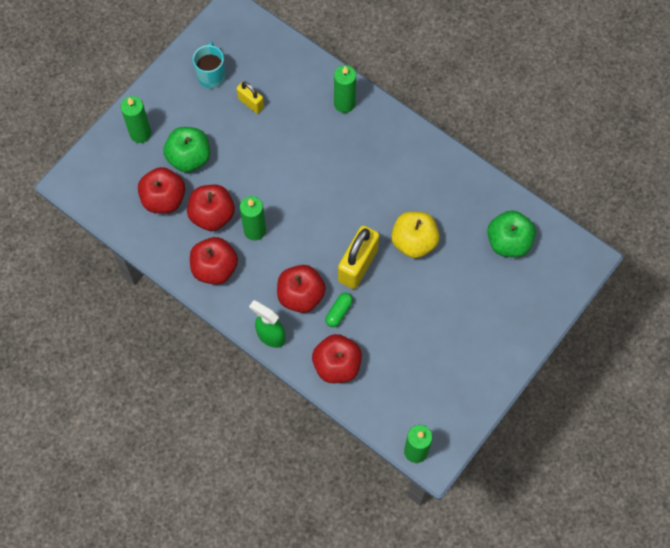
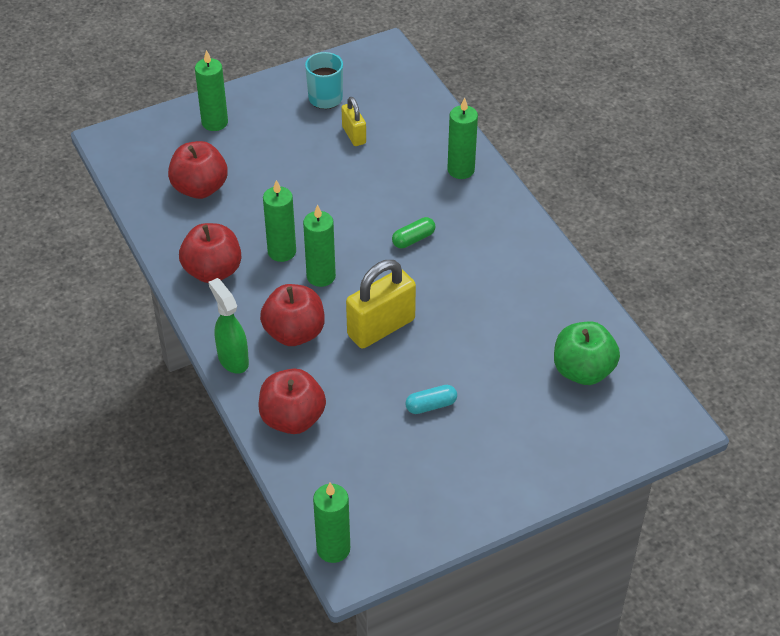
camera: 25 degrees right, 20 degrees down
(189, 158) = (253, 161): green apple -> none
(212, 215) = (243, 221): red apple -> none
(294, 240) = (321, 276): none -> green candle
(339, 312) = (329, 365): green capsule -> green capsule (413, 239)
(414, 242) = (463, 328): yellow apple -> none
(423, 314) = (431, 405): none -> turquoise capsule

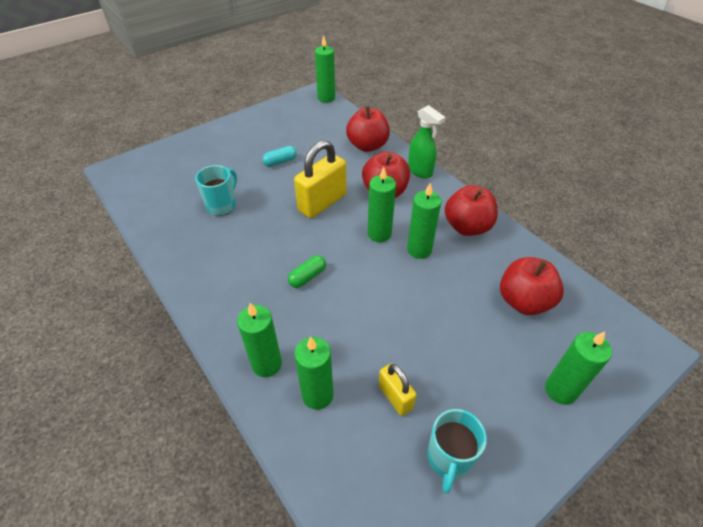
camera: 170 degrees right, 0 degrees up
(418, 144) = (317, 395): none -> green candle
(513, 341) = (222, 205): none -> turquoise mug
(583, 371) = (172, 193): green apple -> none

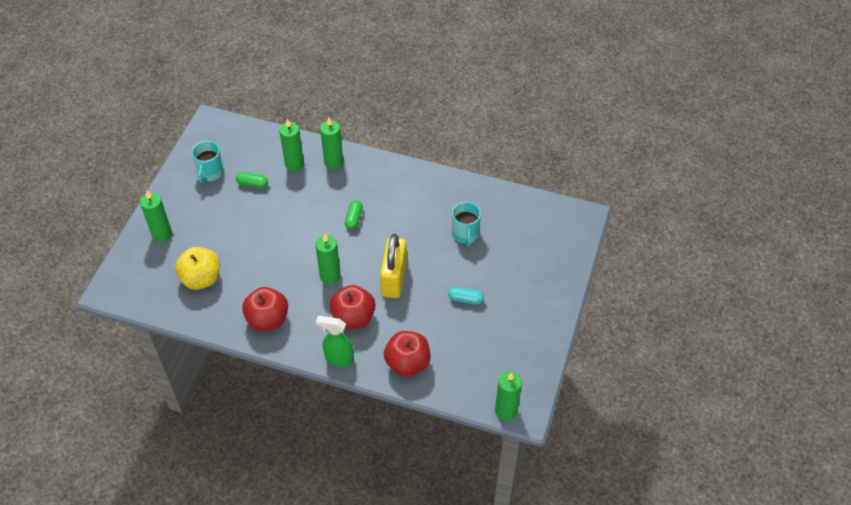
camera: 145 degrees right, 5 degrees up
(280, 162) = (465, 299): turquoise capsule -> turquoise capsule turned 75 degrees clockwise
(395, 397) = (252, 184): yellow padlock -> green capsule
(419, 250) = (292, 279): green candle -> none
(449, 458) = (210, 173): turquoise mug -> turquoise mug turned 150 degrees counterclockwise
(523, 301) = (201, 279): red apple -> yellow apple

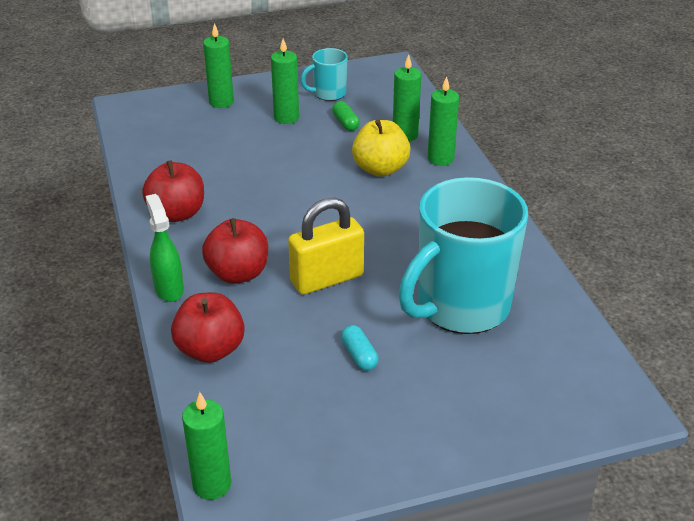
camera: 55 degrees right, 15 degrees down
(201, 279) = (189, 148): yellow apple -> yellow apple (380, 169)
(330, 276) = (280, 229): green candle -> green candle (286, 118)
(354, 219) = (380, 208): green capsule -> none
(465, 235) = (460, 307): turquoise mug -> turquoise mug, size x2.21

